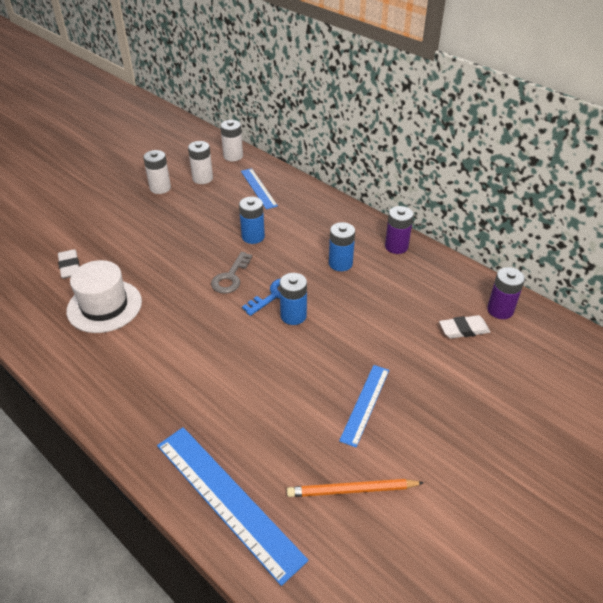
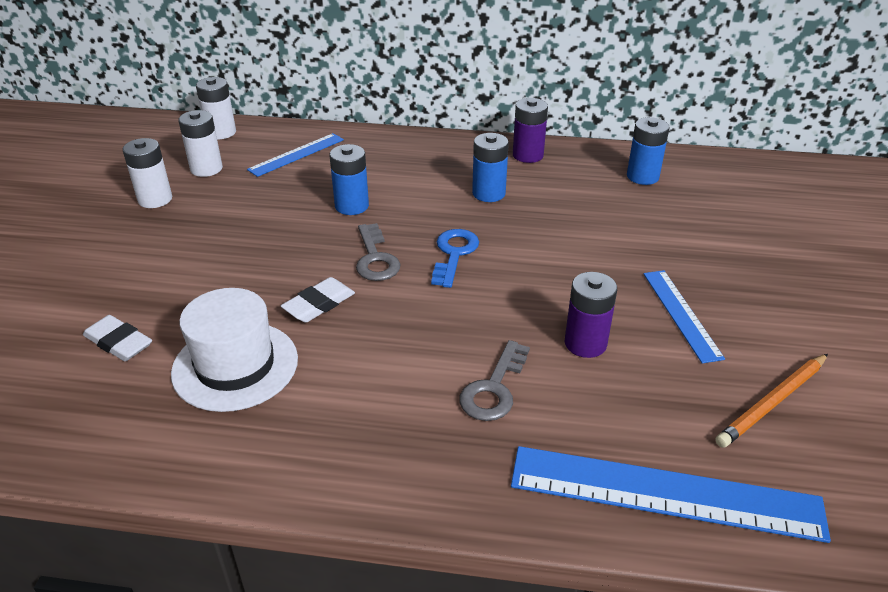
camera: 35 degrees left, 5 degrees down
(208, 388) = (494, 388): none -> grey key
(258, 188) = (297, 154): blue ruler -> blue ruler turned 75 degrees counterclockwise
(293, 315) = (500, 265): blue battery -> blue battery (642, 176)
(463, 329) = (684, 203): white eraser -> white eraser (319, 304)
(500, 310) = (694, 172): purple battery -> purple battery (585, 343)

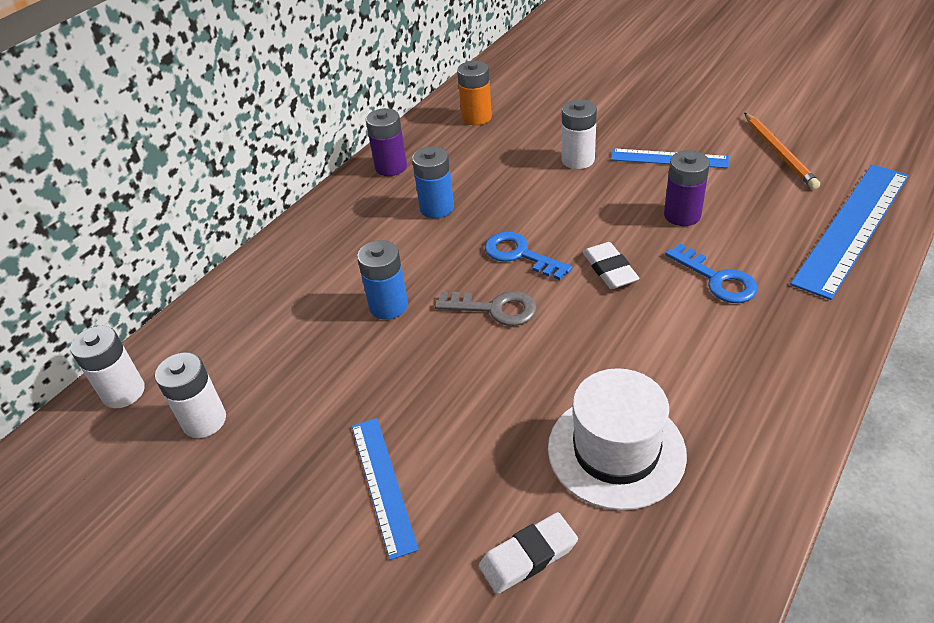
camera: 60 degrees left, 5 degrees up
(155, 199) = (236, 485): white battery -> white battery (578, 160)
(297, 154) = (245, 329): blue ruler -> blue ruler (383, 484)
(319, 304) = (547, 366): white eraser -> white eraser (609, 269)
(494, 388) = (717, 279): grey key -> blue key
(642, 176) = (476, 117): blue battery -> orange battery

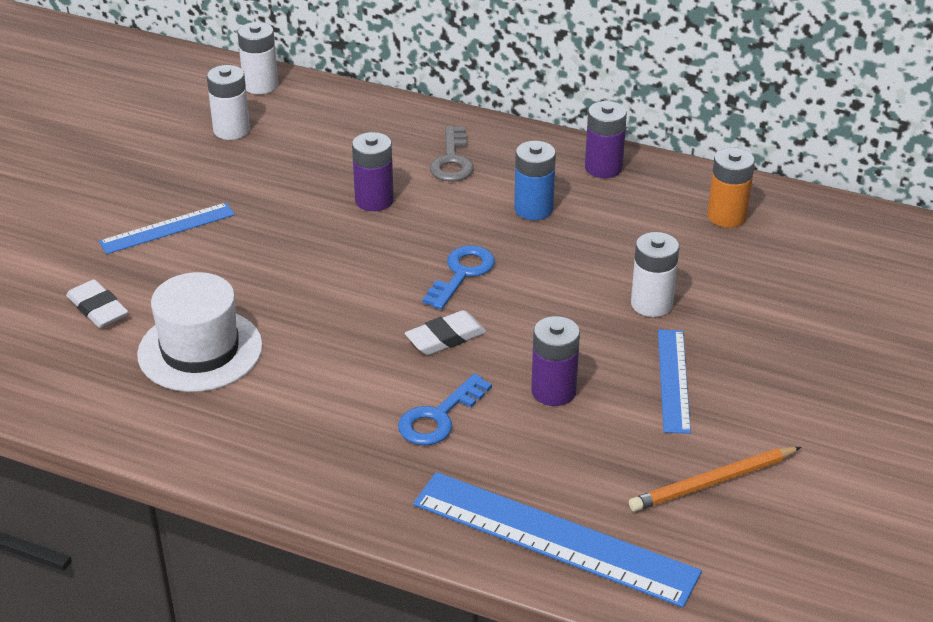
camera: 75 degrees right, 5 degrees down
(388, 306) = (374, 200): blue battery -> purple battery
(494, 309) = (376, 265): grey key -> grey key (452, 161)

